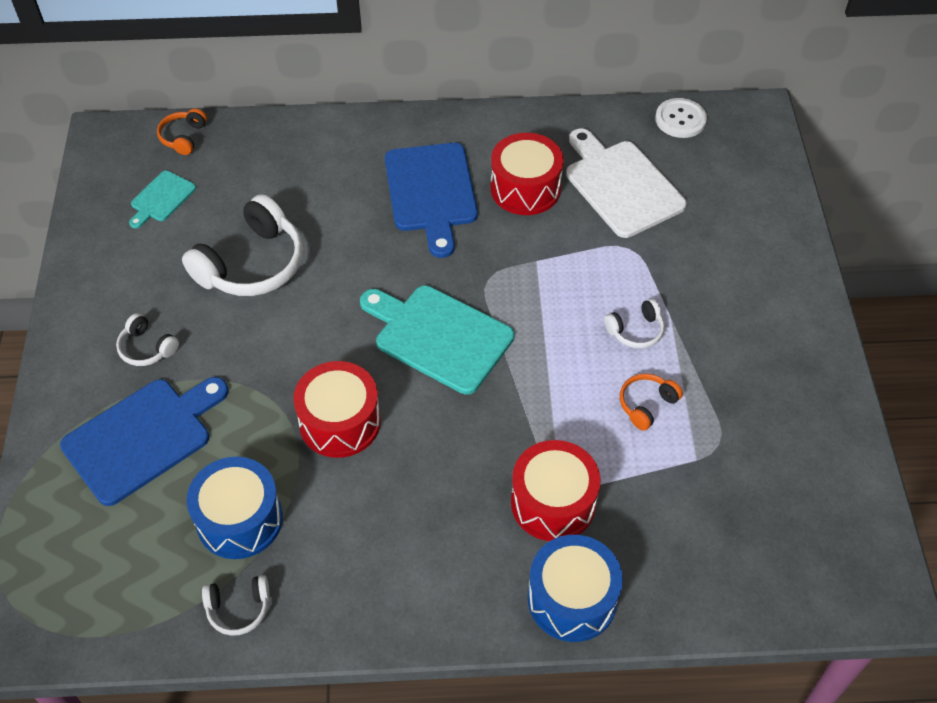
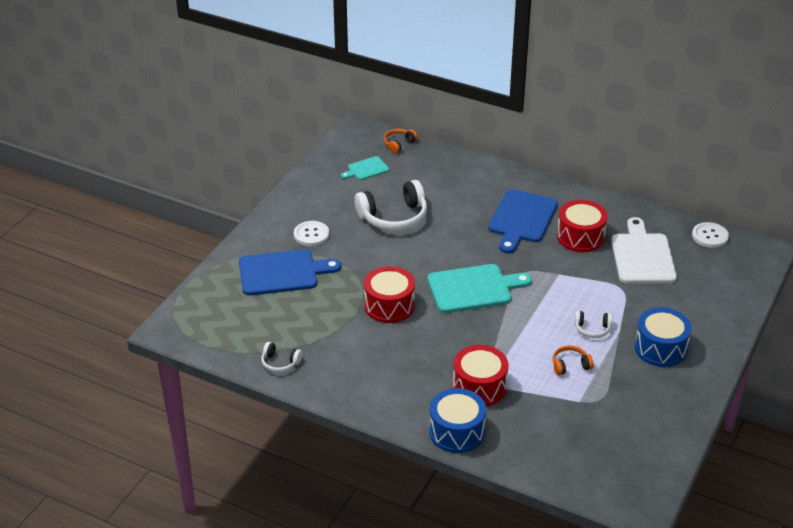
camera: 30 degrees right, 15 degrees down
(147, 348) = (311, 234): white headphones -> white button
(239, 519) = (307, 326): blue drum -> blue drum (660, 348)
(439, 337) = (473, 288): turquoise cutting board -> turquoise cutting board turned 105 degrees clockwise

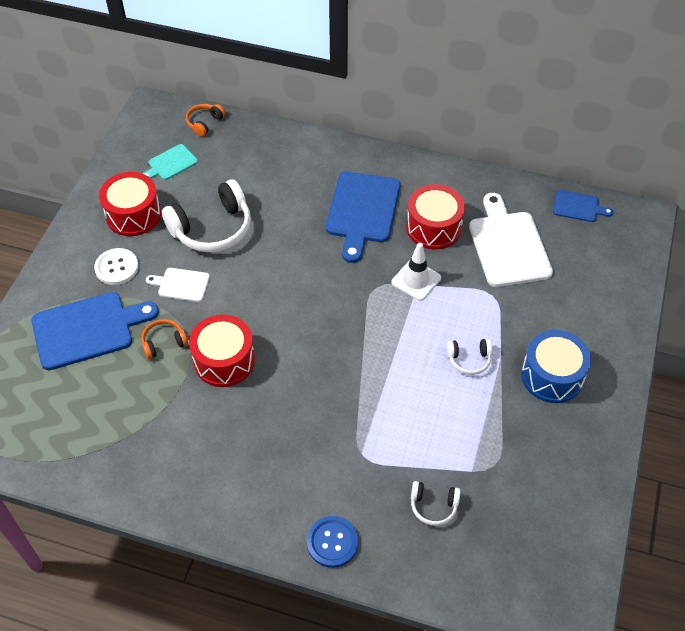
camera: 10 degrees left, 15 degrees up
(280, 363) = (100, 469): white headphones -> white headphones (433, 506)
(362, 252) = (181, 284): none -> white cutting board
(456, 432) = (332, 542): blue drum -> blue button
(473, 288) = (321, 320): turquoise cutting board -> none
(479, 387) = (350, 468): red drum -> red drum (133, 215)
(558, 271) = (416, 280): none -> white traffic cone
(570, 365) = (452, 418): orange headphones -> orange headphones (164, 342)
(710, 236) = (578, 207): white button -> blue cutting board

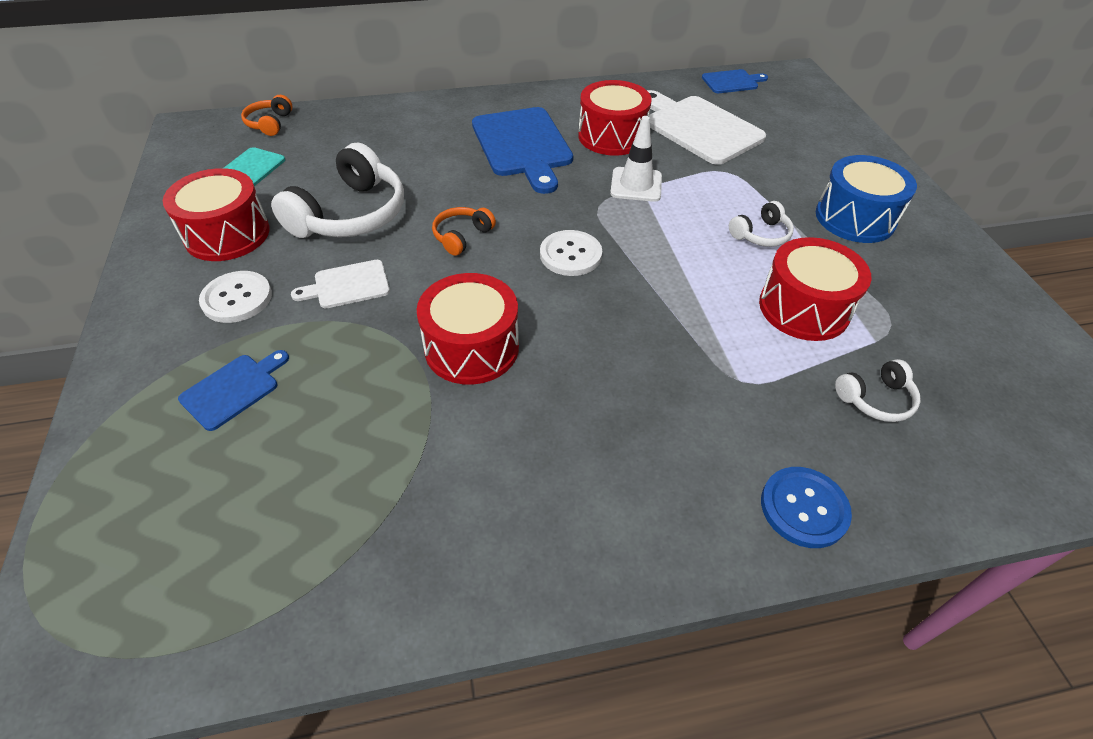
camera: 30 degrees left, 5 degrees down
(87, 329) = (233, 389): blue cutting board -> blue cutting board, size x0.52
(164, 342) = (368, 360): orange headphones -> orange headphones (462, 236)
(328, 320) = (570, 255): none -> white button
(446, 427) = (804, 308): none -> red drum

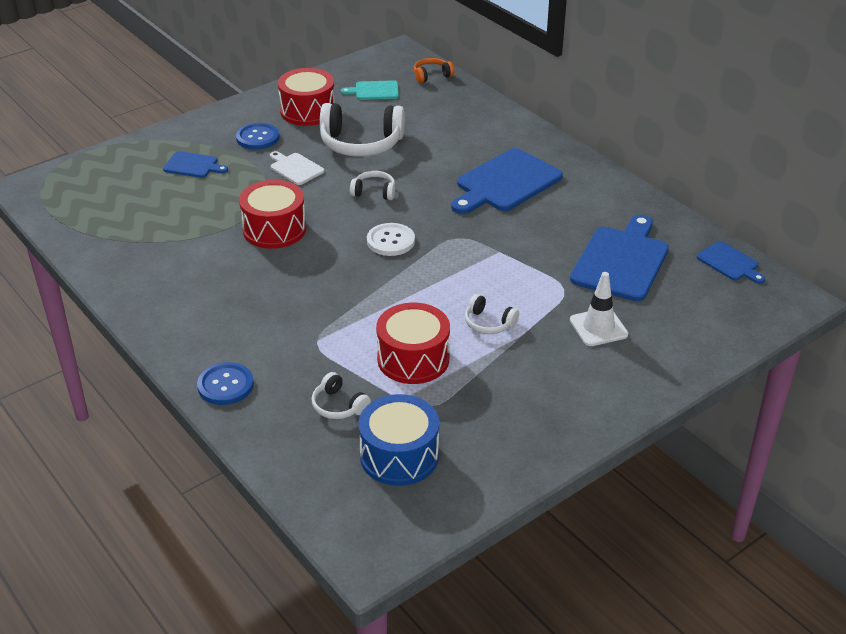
camera: 65 degrees right, 10 degrees down
(237, 298) = (257, 138): white button -> blue button
(462, 236) = (374, 192): orange headphones -> white headphones
(612, 136) = (561, 219): red drum -> none
(636, 185) = (502, 248): white traffic cone -> white traffic cone (598, 327)
(699, 128) = (621, 261): white cutting board -> blue cutting board
(855, 218) = (557, 371): blue drum -> blue drum (399, 456)

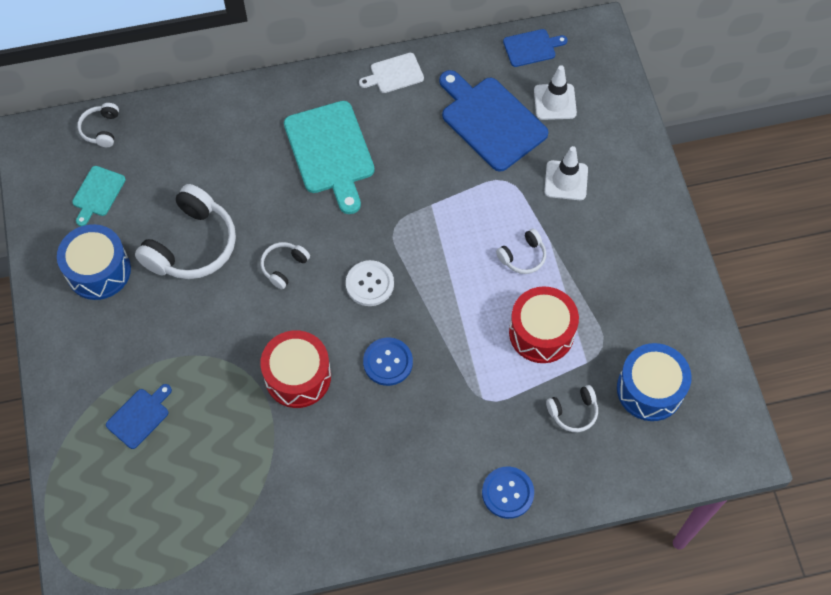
camera: 65 degrees left, 25 degrees up
(257, 138) = (122, 336): blue button -> blue button (388, 362)
(295, 168) = (202, 321): white cutting board -> white cutting board (394, 74)
(308, 111) = (98, 270): red drum -> blue drum
(432, 76) = (101, 129): orange headphones -> white headphones
(506, 183) = (330, 152): blue cutting board -> turquoise cutting board
(682, 295) = (555, 102): none -> white traffic cone

